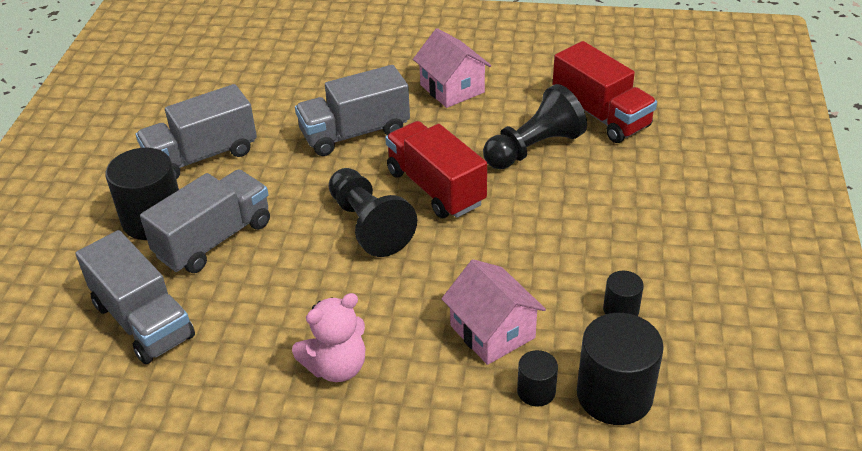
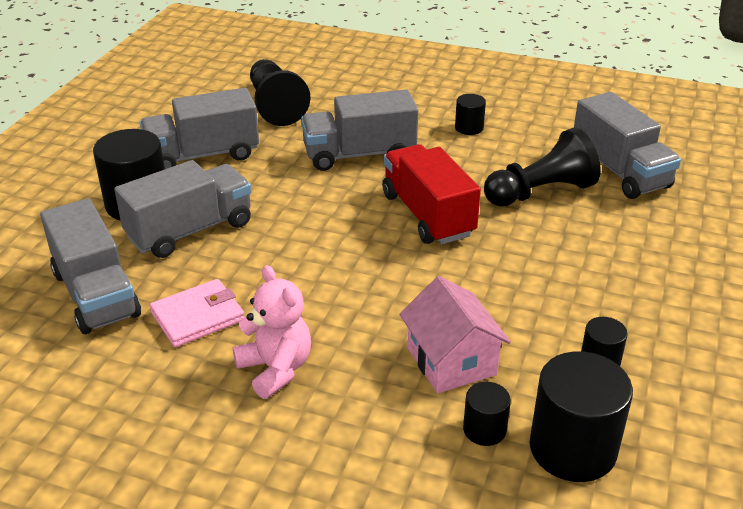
camera: 10 degrees right, 5 degrees down
(248, 327) = (197, 316): none -> pink wallet
(336, 367) = (276, 369): pink teddy bear -> pink teddy bear turned 105 degrees counterclockwise
(369, 225) = (349, 240): black pawn -> black pawn (275, 106)
(452, 89) = (469, 128): pink house -> black cylinder
(600, 115) = (619, 171): red truck -> grey truck

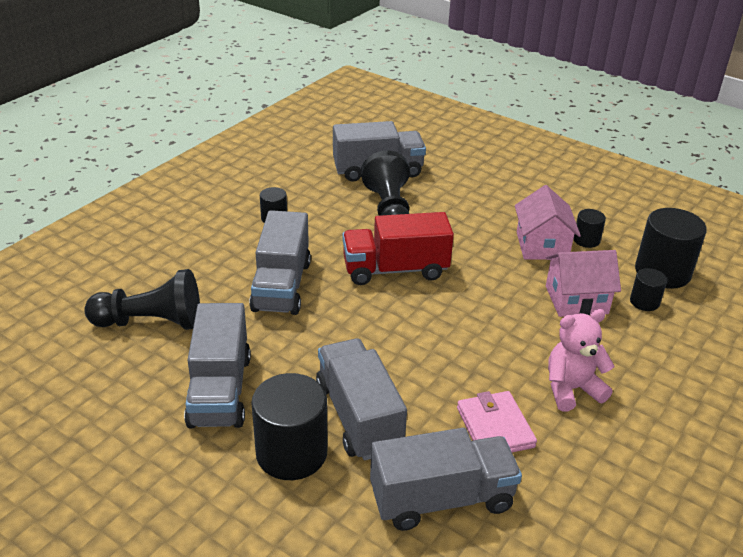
camera: 75 degrees left, 0 degrees up
(554, 320) = (542, 245): none -> pink house

